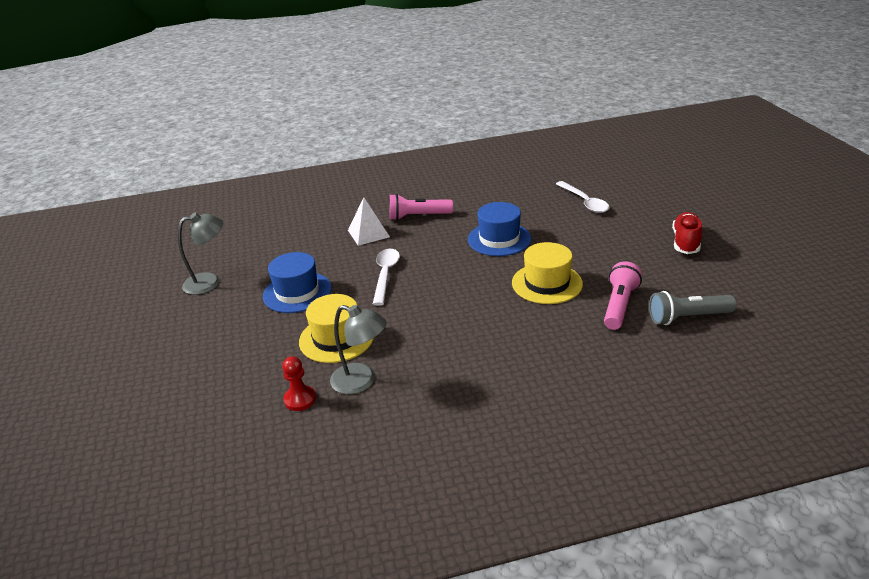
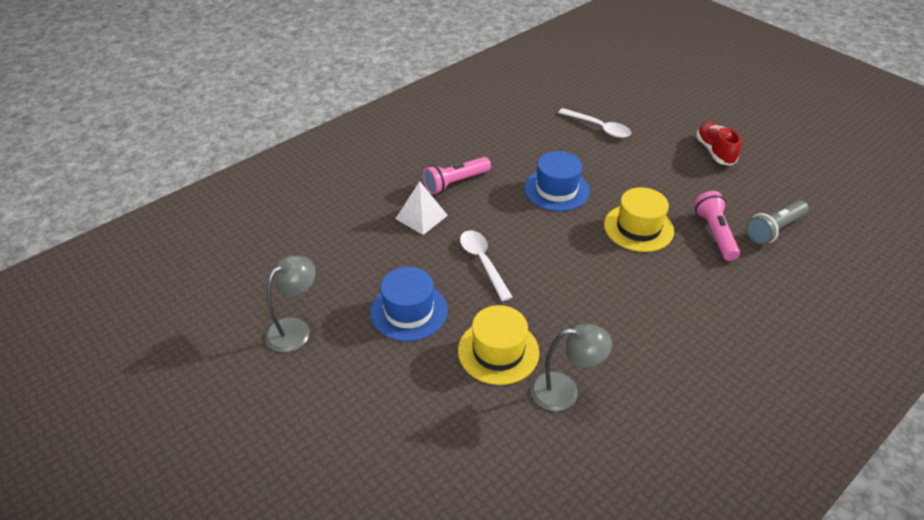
camera: 30 degrees left, 10 degrees up
(300, 399) = (524, 433): red pawn -> none

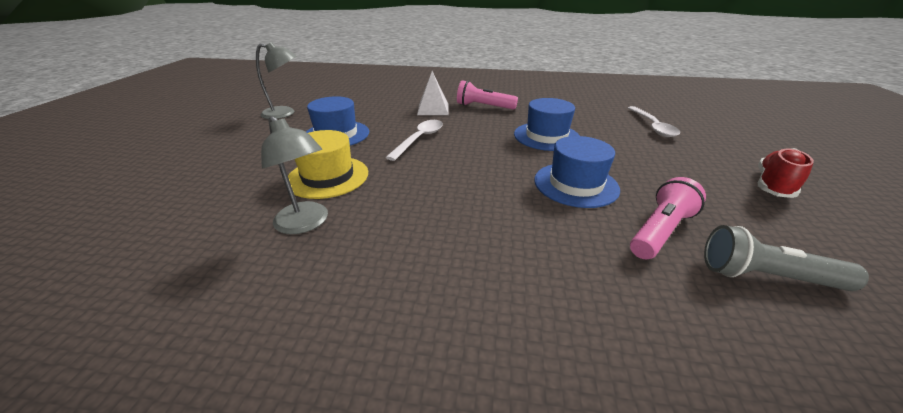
camera: 50 degrees right, 10 degrees down
(638, 228) = (575, 184): yellow hat -> blue hat

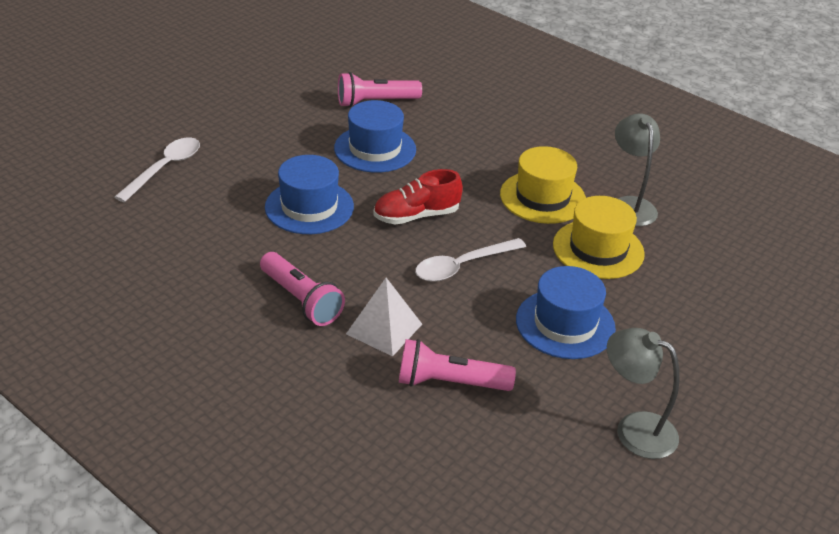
camera: 150 degrees left, 5 degrees up
(384, 104) = (450, 382): none -> pink flashlight
(397, 199) = (542, 197): none -> yellow hat
(766, 276) = (363, 68): grey flashlight -> none
(773, 185) = (224, 87): red shoe -> red shoe (416, 216)

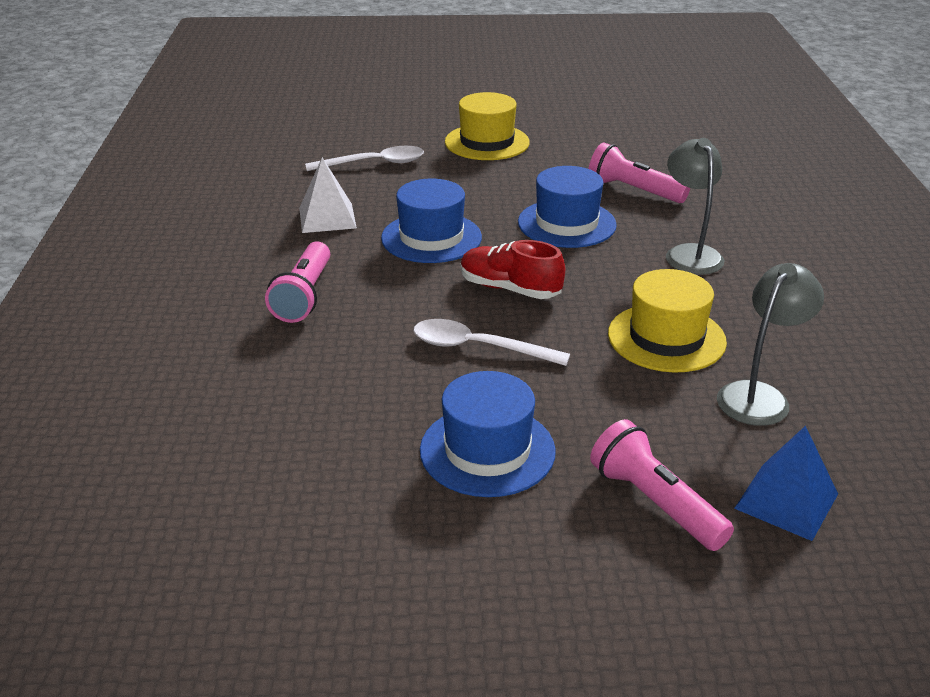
camera: 50 degrees right, 5 degrees down
(384, 329) = (325, 353): white pyramid -> white pyramid (327, 218)
(450, 382) = (299, 424): pink flashlight -> pink flashlight (655, 503)
(598, 249) = (645, 412): yellow hat -> yellow hat (487, 142)
(634, 429) = (383, 583): grey lamp -> grey lamp (690, 253)
(715, 255) = (786, 501): none -> blue pyramid

